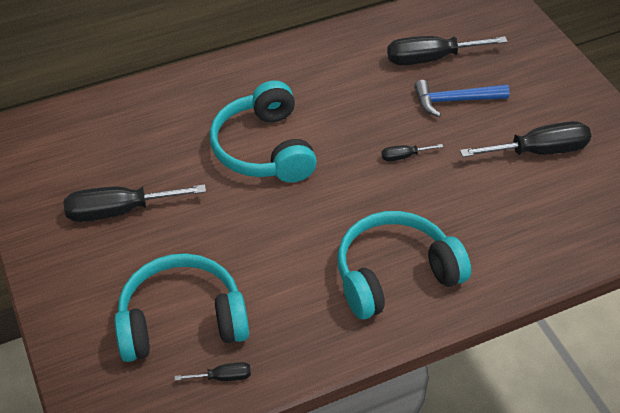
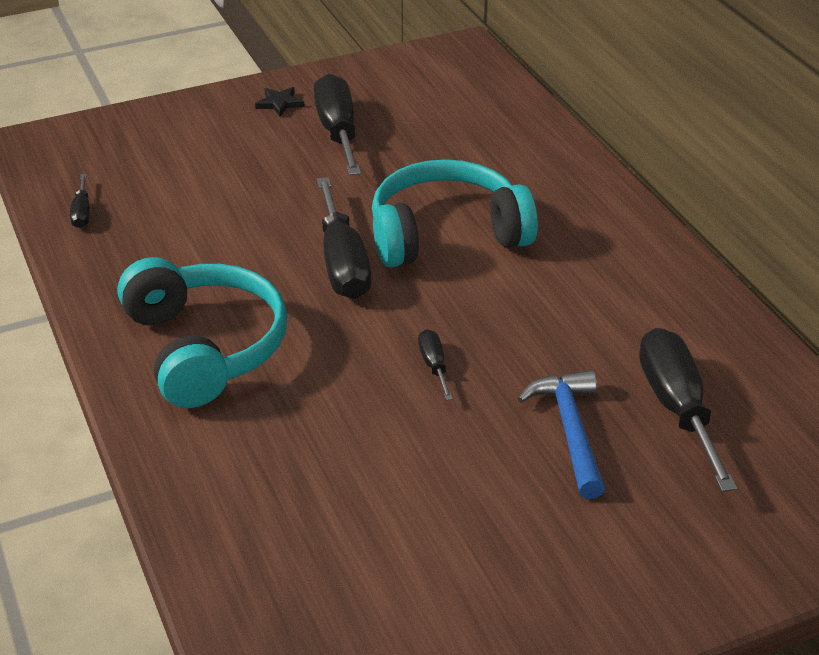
camera: 90 degrees right, 10 degrees down
(66, 252) = (279, 103): none -> black star
(181, 320) = (168, 182): turquoise headphones -> none
(539, 151) = (450, 529): black screwdriver -> black screwdriver (342, 263)

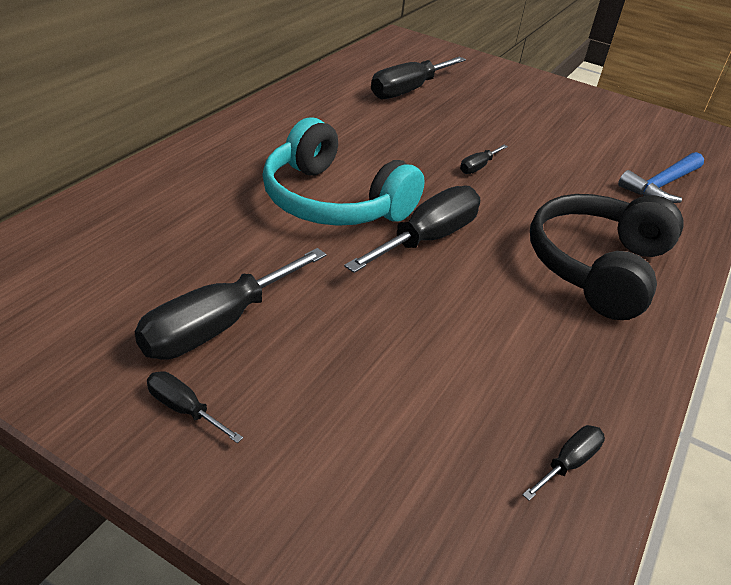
camera: 130 degrees left, 0 degrees up
(205, 347) = (597, 267): turquoise headphones -> black headphones
(279, 103) = (184, 409): black star -> black screwdriver
(570, 431) = (467, 114): blue hammer -> blue hammer (661, 185)

